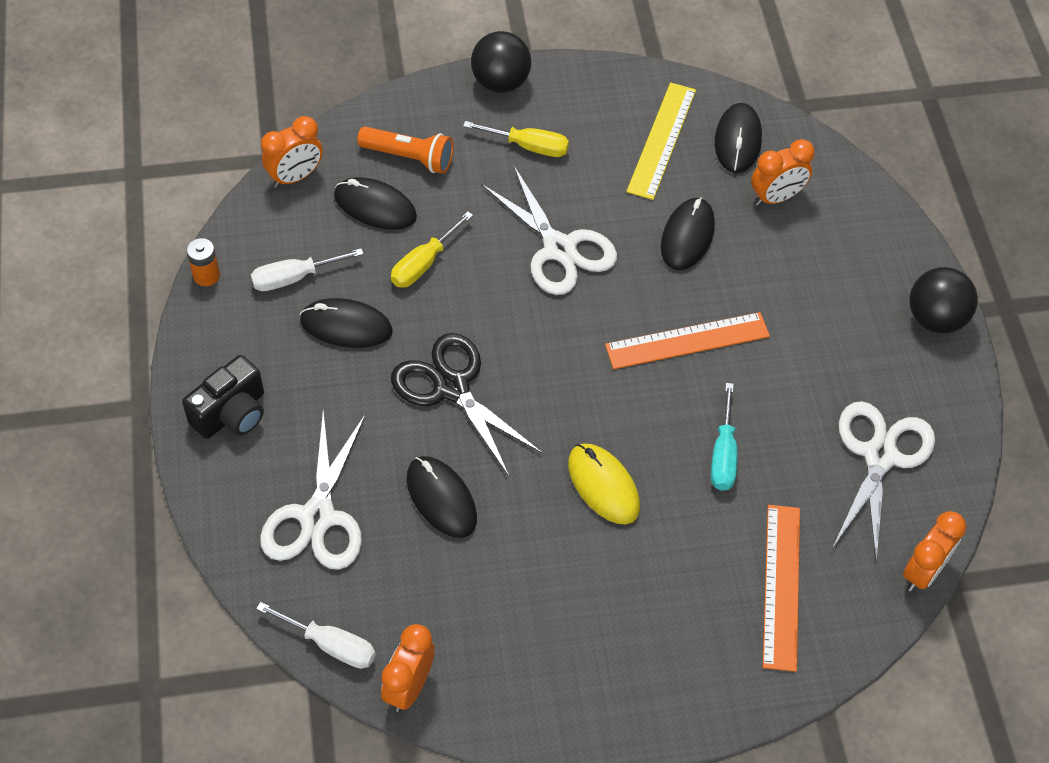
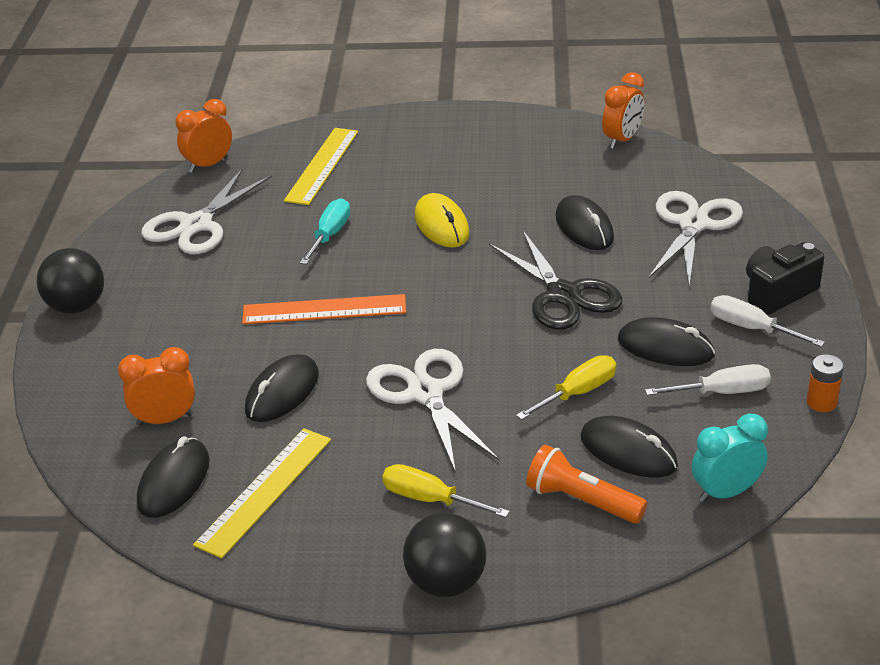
camera: 165 degrees left, 20 degrees down
(295, 177) = (725, 492): orange clock -> turquoise clock
(330, 645) = (682, 161): white screwdriver -> white screwdriver (751, 328)
(781, 586) = (322, 165): orange ruler -> yellow ruler

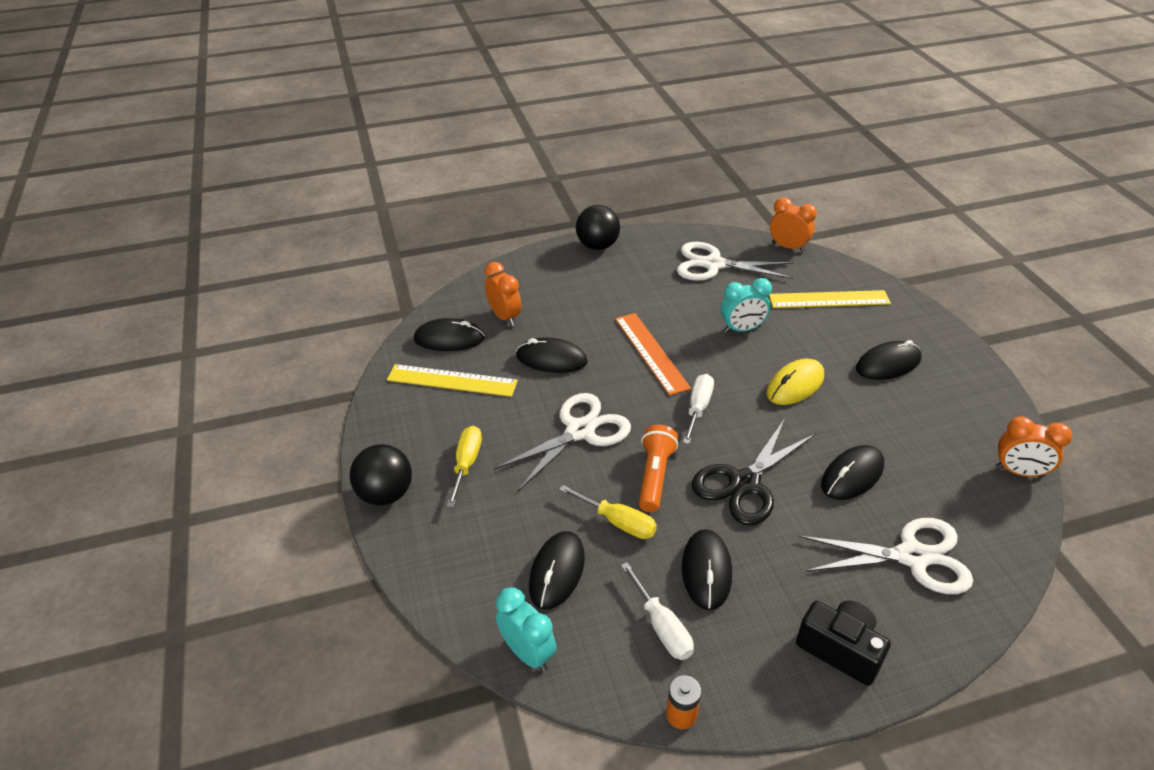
camera: 70 degrees right, 5 degrees up
(330, 235) = (742, 329): turquoise screwdriver -> turquoise clock
(446, 161) = (888, 364): none -> black mouse
(581, 501) = (489, 553): orange flashlight -> orange flashlight (654, 476)
(751, 328) = (769, 635): white screwdriver -> white screwdriver (698, 408)

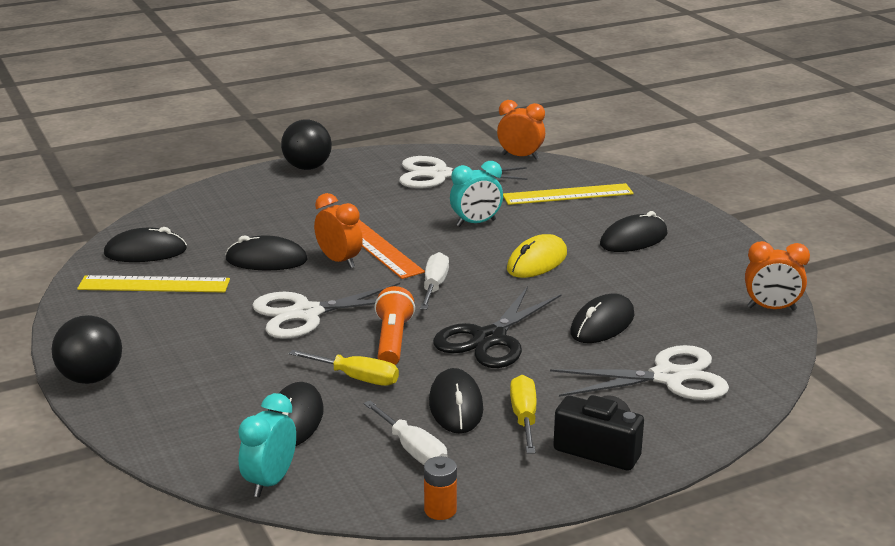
camera: 10 degrees left, 15 degrees down
(466, 464) = (181, 348): yellow screwdriver -> yellow screwdriver (524, 418)
(504, 317) = (208, 230): orange clock -> orange clock (339, 261)
(527, 653) = (270, 482): turquoise clock -> turquoise clock turned 105 degrees counterclockwise
(580, 431) = (306, 313): white scissors -> white scissors turned 150 degrees counterclockwise

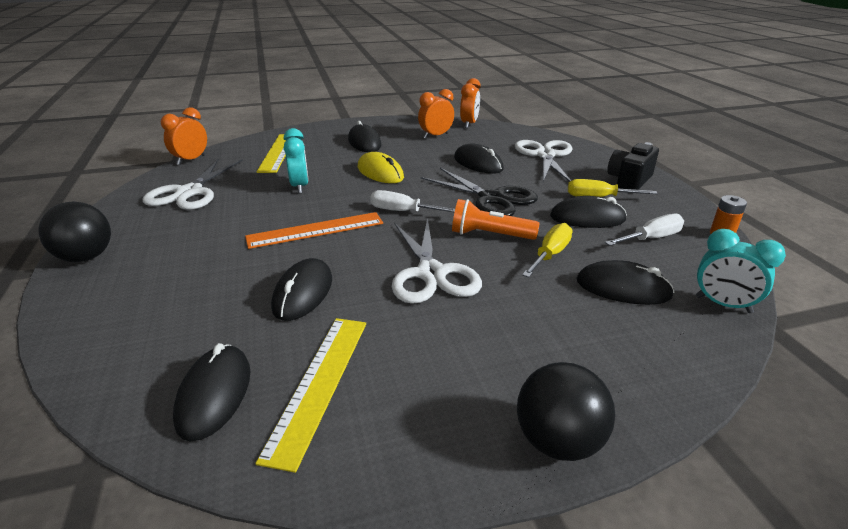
camera: 80 degrees left, 5 degrees up
(339, 261) = (331, 250): orange clock -> orange clock (436, 136)

